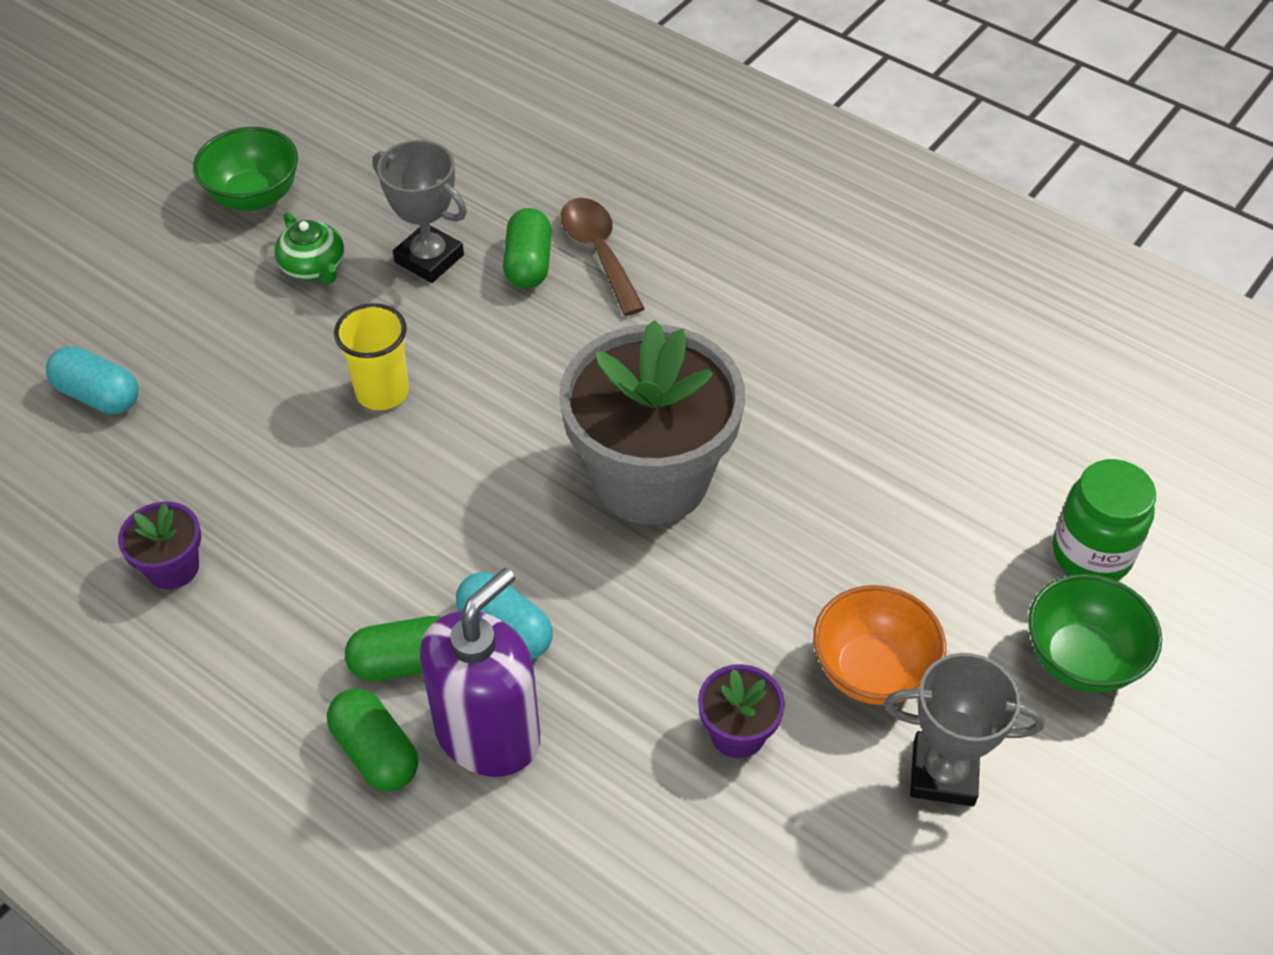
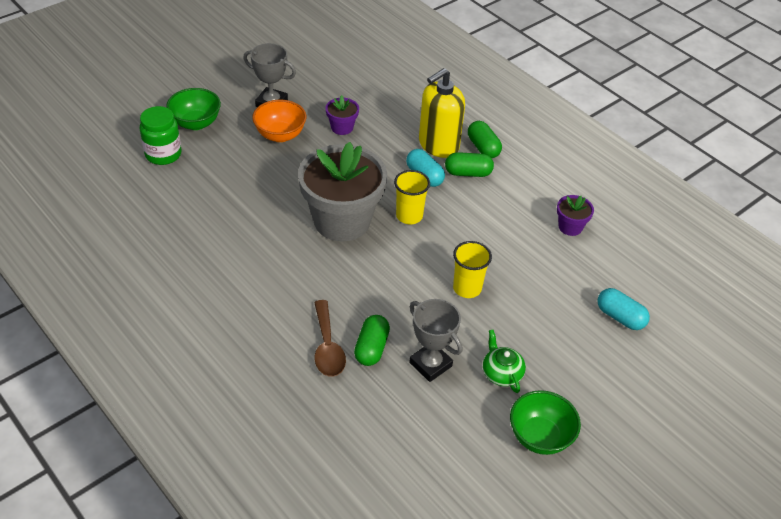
camera: 170 degrees left, 5 degrees down
(488, 734) = (438, 145): purple soap dispenser -> yellow soap dispenser
(518, 519) = (409, 216): none -> yellow cup

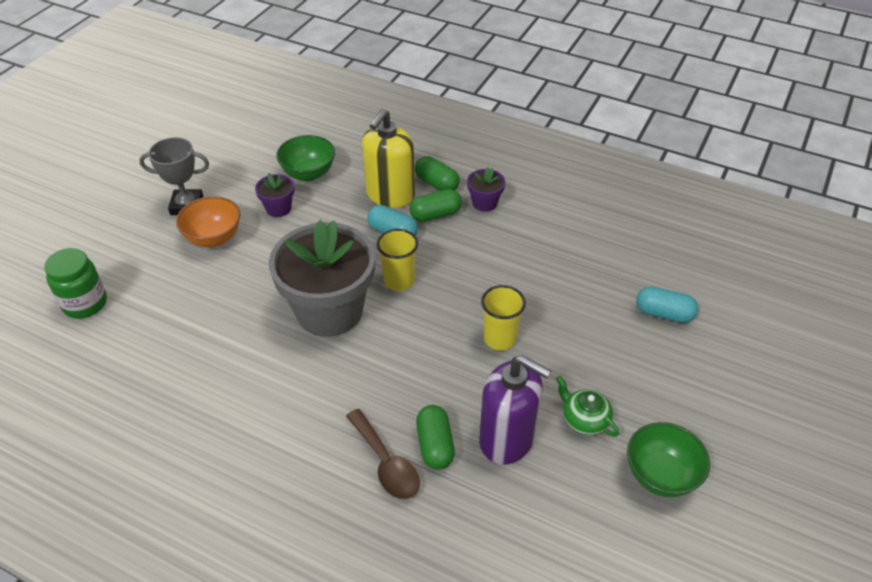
camera: 20 degrees left, 0 degrees up
(196, 123) = (108, 255): green bowl -> green bowl (308, 173)
(430, 364) = (507, 439): grey trophy -> purple soap dispenser
(570, 227) = (565, 237): purple flower pot -> purple flower pot (484, 203)

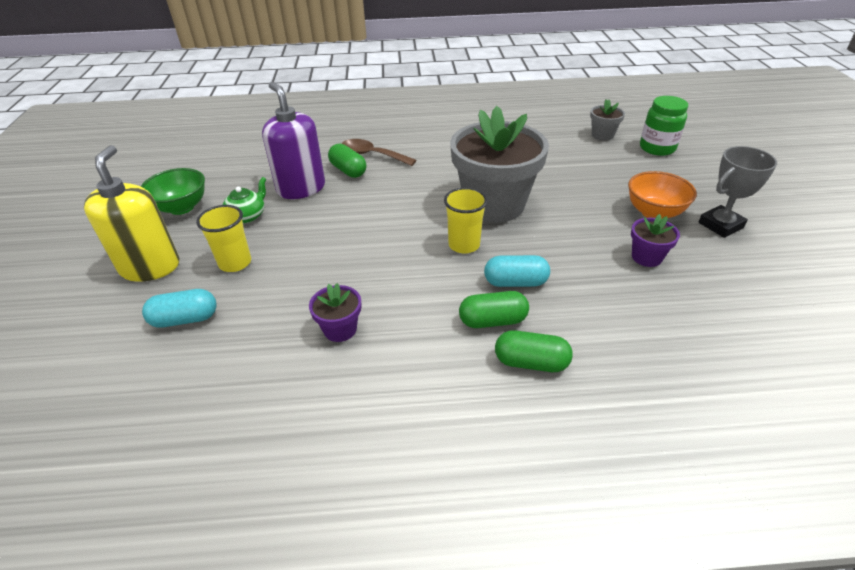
camera: 150 degrees right, 5 degrees down
(99, 353) = (602, 135): none -> grey flower pot
(308, 173) = (678, 305): green bowl -> none
(390, 195) = (565, 321): yellow soap dispenser -> yellow soap dispenser (150, 267)
(435, 215) = (492, 321): green capsule -> green capsule turned 45 degrees clockwise
(484, 203) = (451, 363): purple flower pot -> purple flower pot (340, 329)
(500, 338) = (341, 238): yellow cup -> yellow cup (235, 263)
(507, 439) = (301, 188): purple soap dispenser -> purple soap dispenser turned 60 degrees clockwise
(584, 419) = (247, 216): green teapot -> green teapot turned 75 degrees counterclockwise

